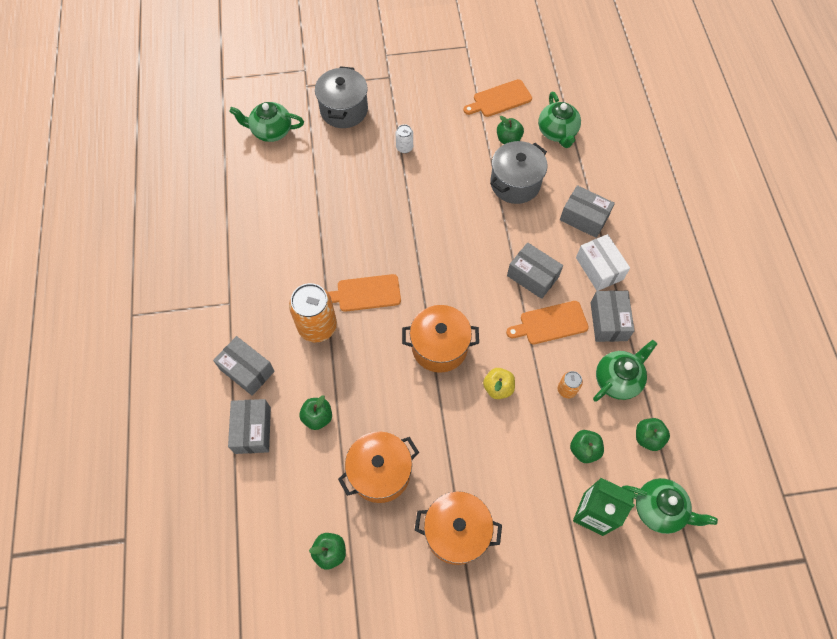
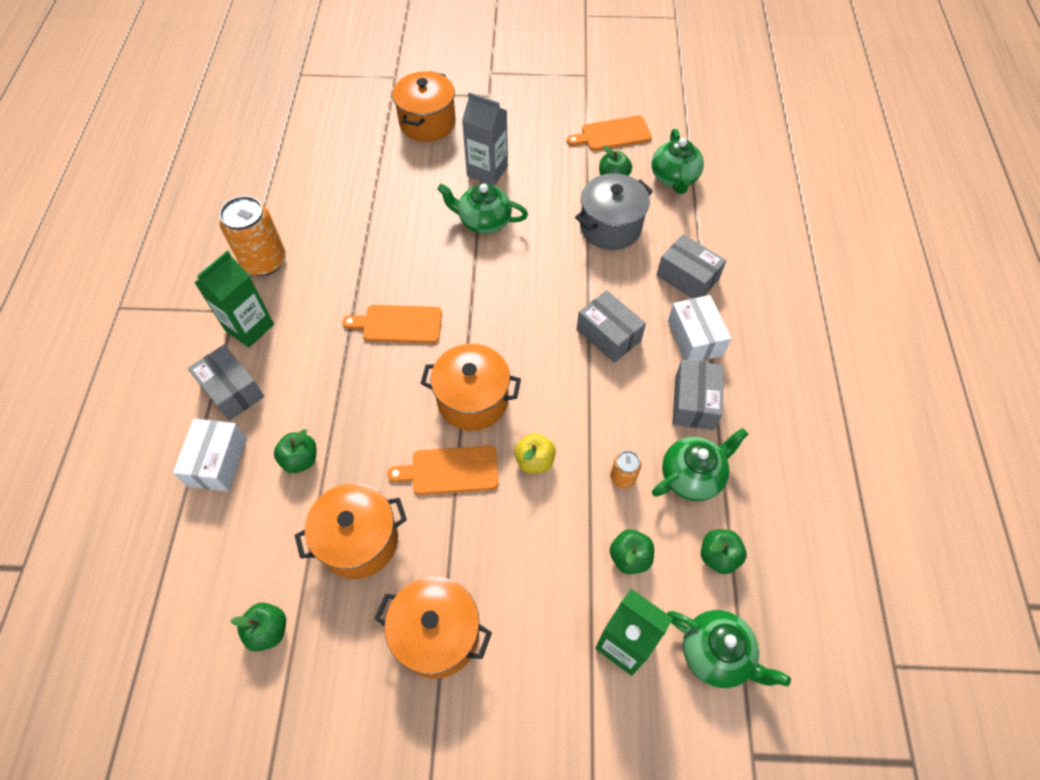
camera: 10 degrees right, 5 degrees down
(245, 315) = (249, 327): none -> green carton
(253, 430) = (217, 462): grey box -> white box
(271, 131) = (338, 134): green teapot -> green teapot (484, 221)
(317, 326) = (330, 353): orange can -> orange can (264, 261)
(344, 110) = (427, 123): grey pot -> orange pot
(404, 147) = (487, 171): white can -> grey carton
(550, 323) = (619, 394): orange cutting board -> orange cutting board (450, 471)

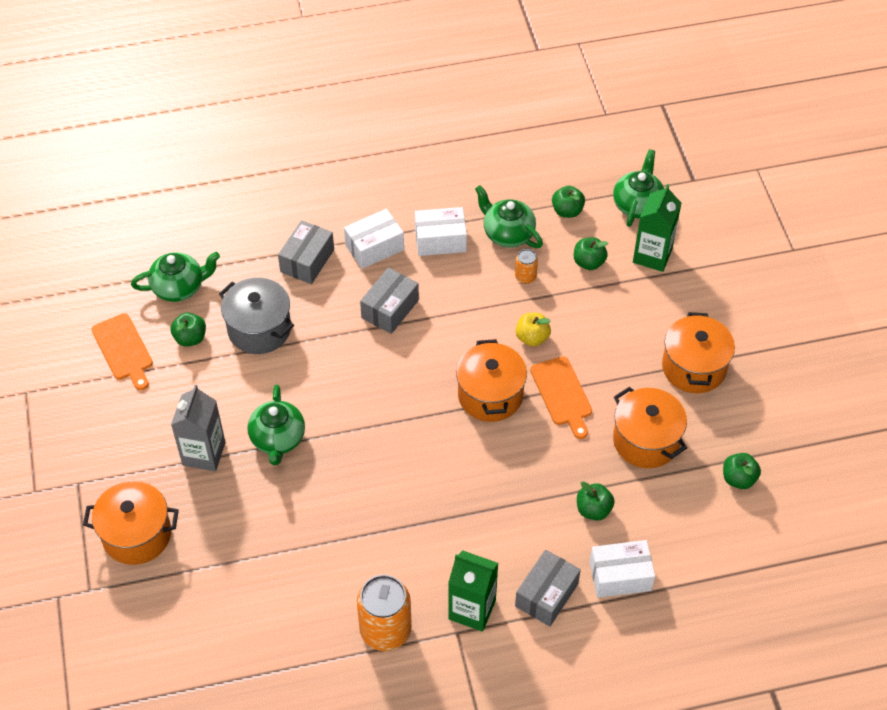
camera: 105 degrees left, 5 degrees down
(398, 324) = (428, 477): orange cutting board -> none
(694, 402) = (440, 240): grey box -> white box

